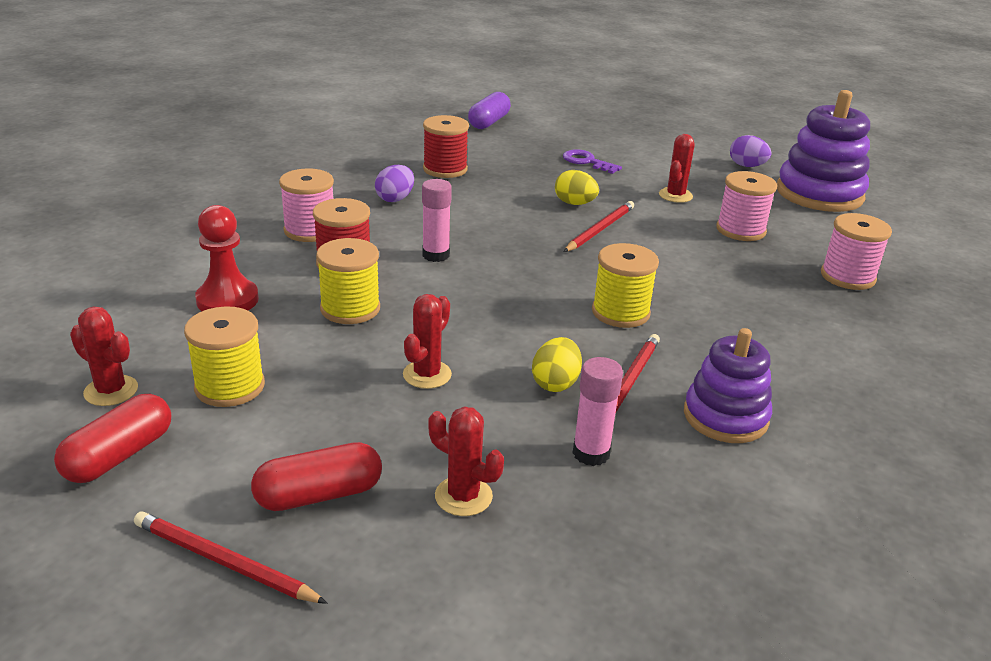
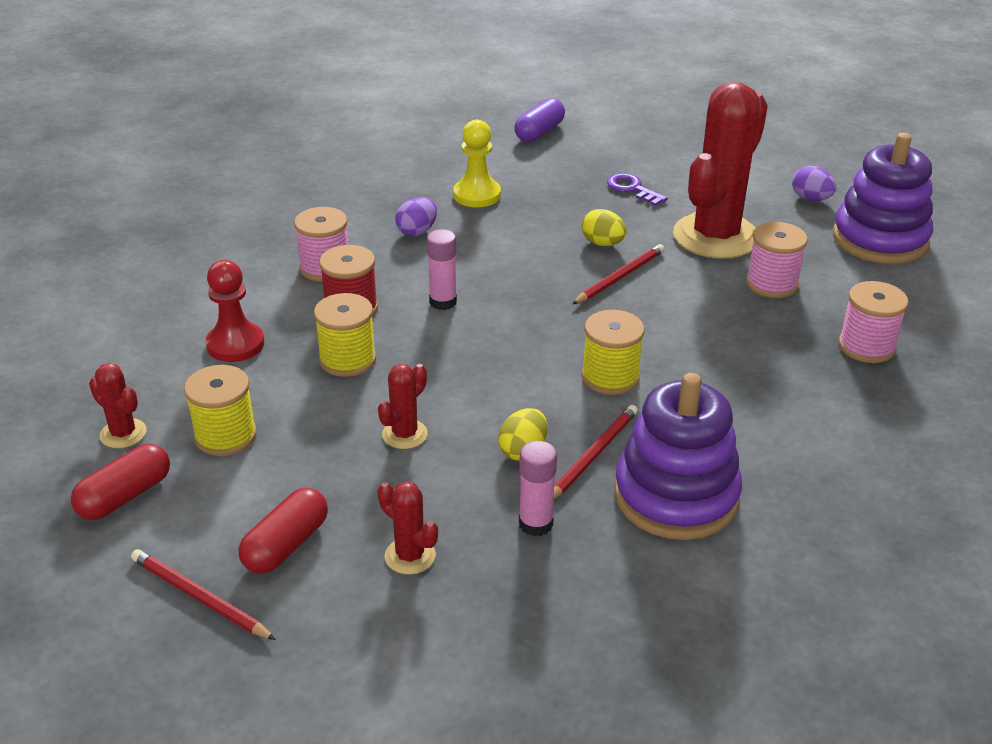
camera: 10 degrees right, 5 degrees up
(319, 495) = (286, 545): red capsule -> red capsule turned 45 degrees counterclockwise
(445, 169) = (477, 195): red spool -> yellow pawn
(675, 195) = (715, 236): red cactus -> red cactus, size x2.36
(725, 417) = (676, 496): purple stacking toy -> purple stacking toy, size x1.55

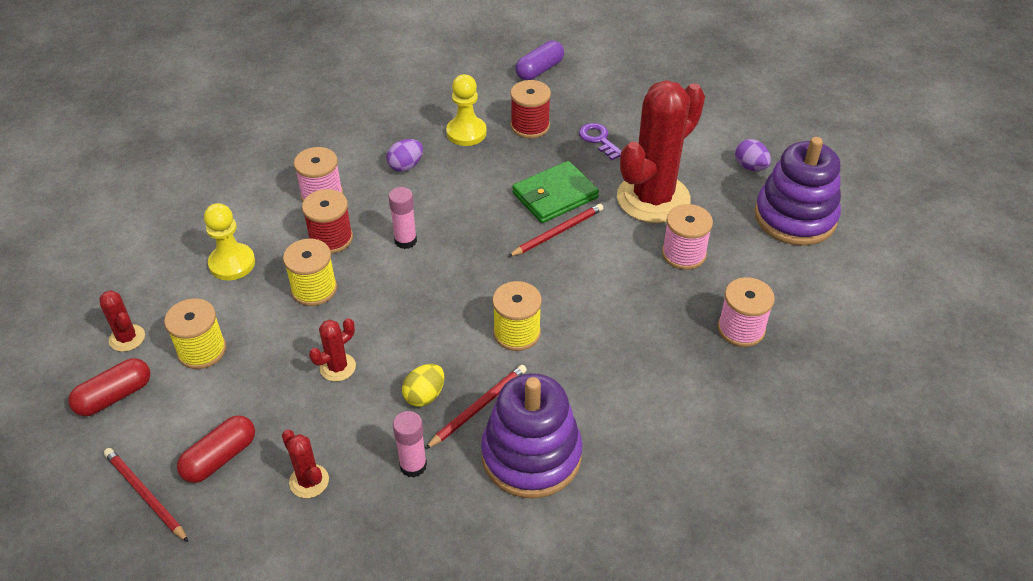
camera: 10 degrees right, 10 degrees up
(235, 344) = (232, 263): red pawn -> yellow pawn
(548, 183) = (530, 126): none -> red spool
(602, 243) = (555, 195): yellow egg -> green wallet

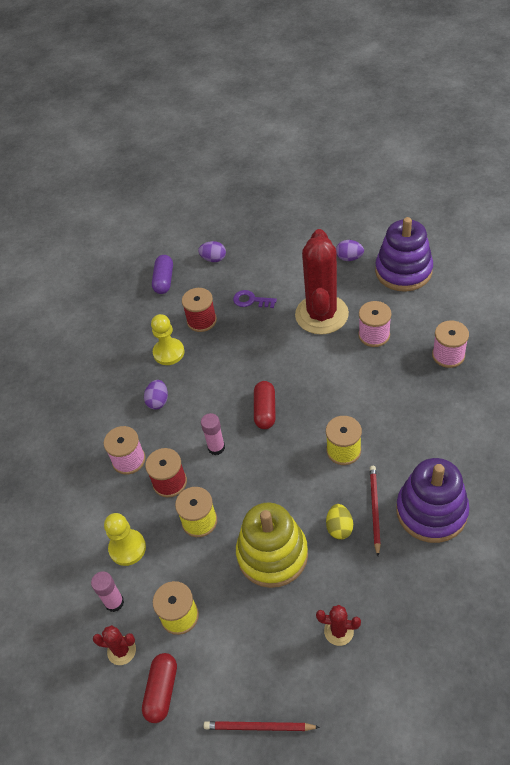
camera: 35 degrees left, 5 degrees up
(220, 458) = (273, 665): red capsule -> red capsule (265, 410)
(337, 367) = (272, 554): red cactus -> yellow stacking toy
(413, 465) = (381, 571): pink glue stick -> pink glue stick (114, 602)
(555, 195) = (267, 353): green wallet -> none
(557, 232) = (295, 374): red pencil -> none
(609, 81) = (213, 259): none -> purple egg

